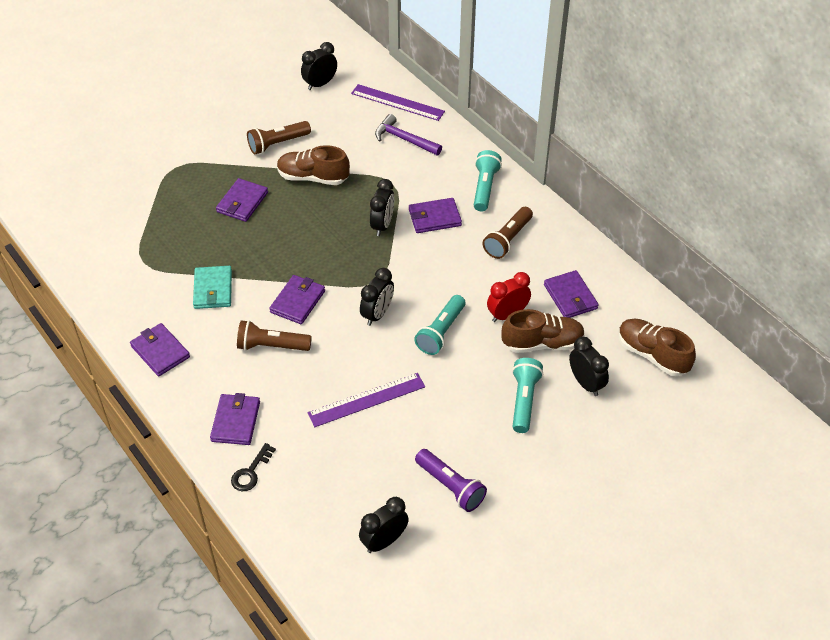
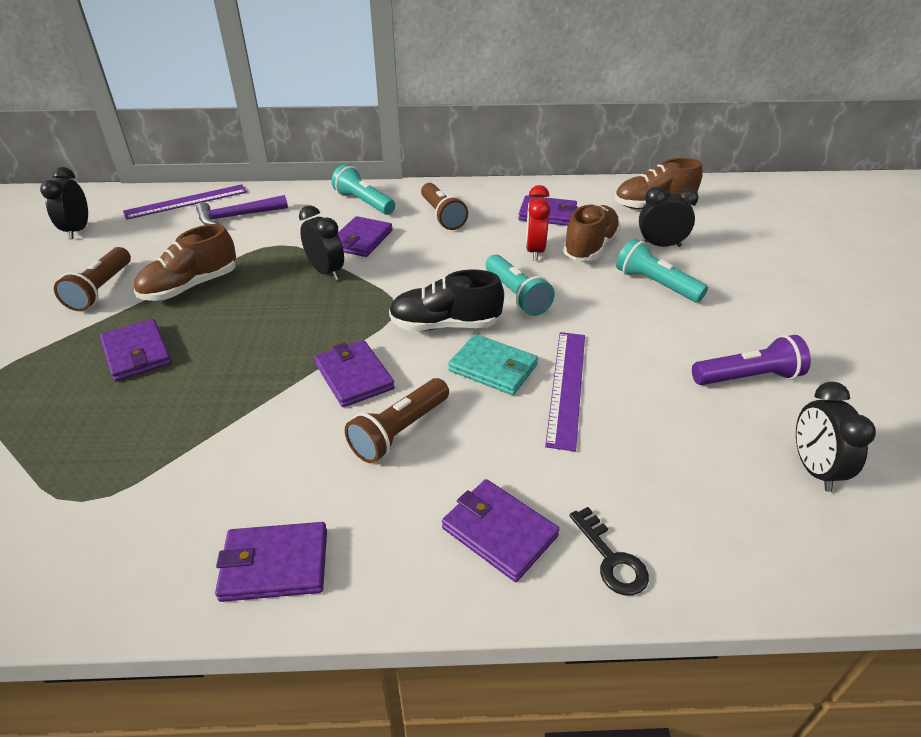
camera: 55 degrees left, 10 degrees down
(213, 289) = (236, 445): turquoise wallet -> turquoise wallet (493, 368)
(377, 314) = (445, 325): black clock -> black shoe

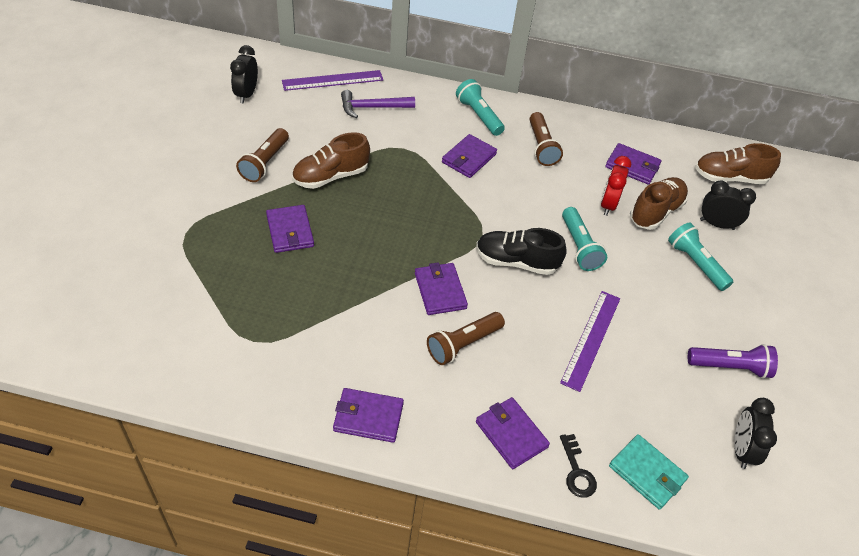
camera: 10 degrees right, 10 degrees up
(326, 272) = (435, 186): black clock -> none
(493, 368) = (542, 309): turquoise wallet -> turquoise wallet (647, 473)

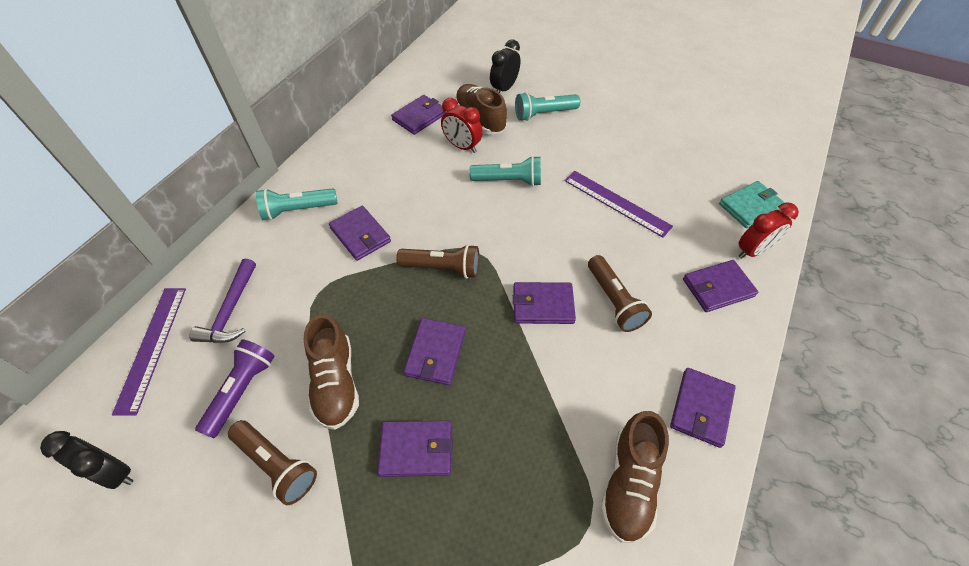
camera: 70 degrees left, 5 degrees up
(371, 227) = (435, 353): none -> purple wallet
(516, 262) = (517, 232): black shoe -> none
(541, 147) = (368, 172): brown flashlight -> brown flashlight (442, 268)
(577, 471) = (752, 251): black key -> red clock
(729, 178) = (454, 65): brown shoe -> brown shoe (629, 483)
(730, 367) = (651, 128): purple flashlight -> purple flashlight (242, 391)
(741, 450) = (726, 147): black clock -> none

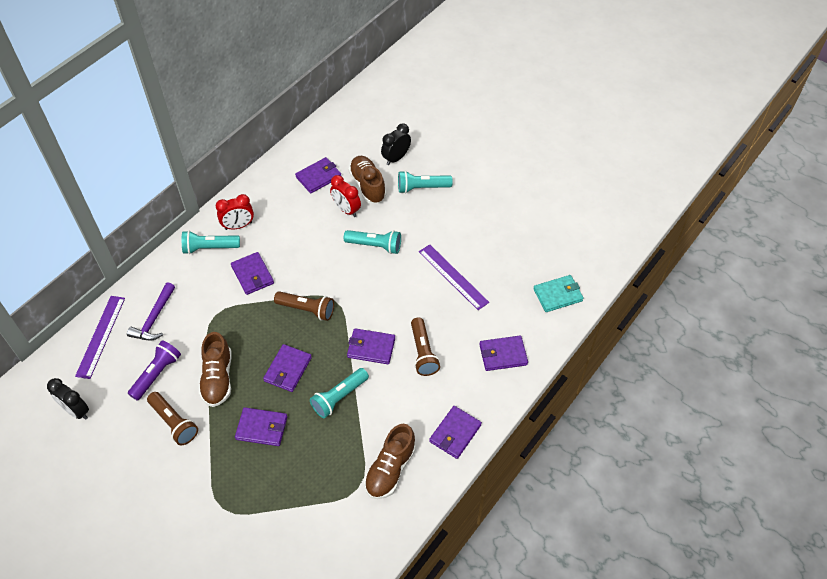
camera: 10 degrees right, 0 degrees up
(519, 382) = (339, 397): none -> turquoise flashlight
(752, 251) = (542, 331): red clock -> red clock (238, 226)

